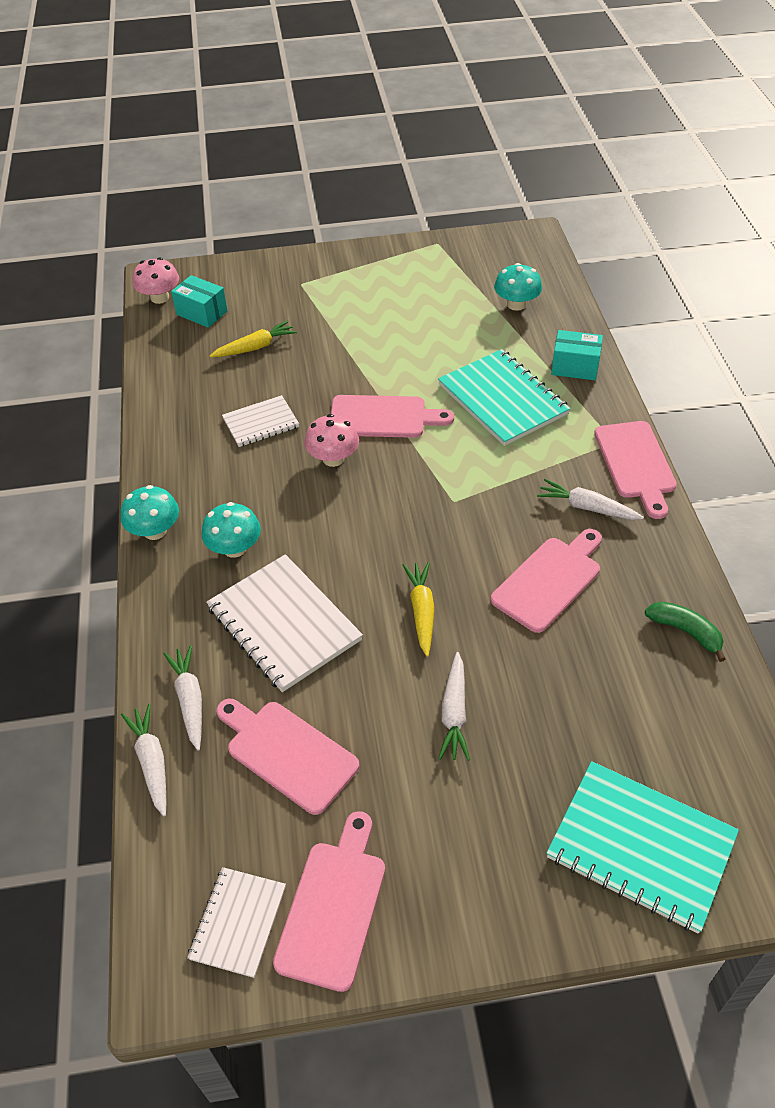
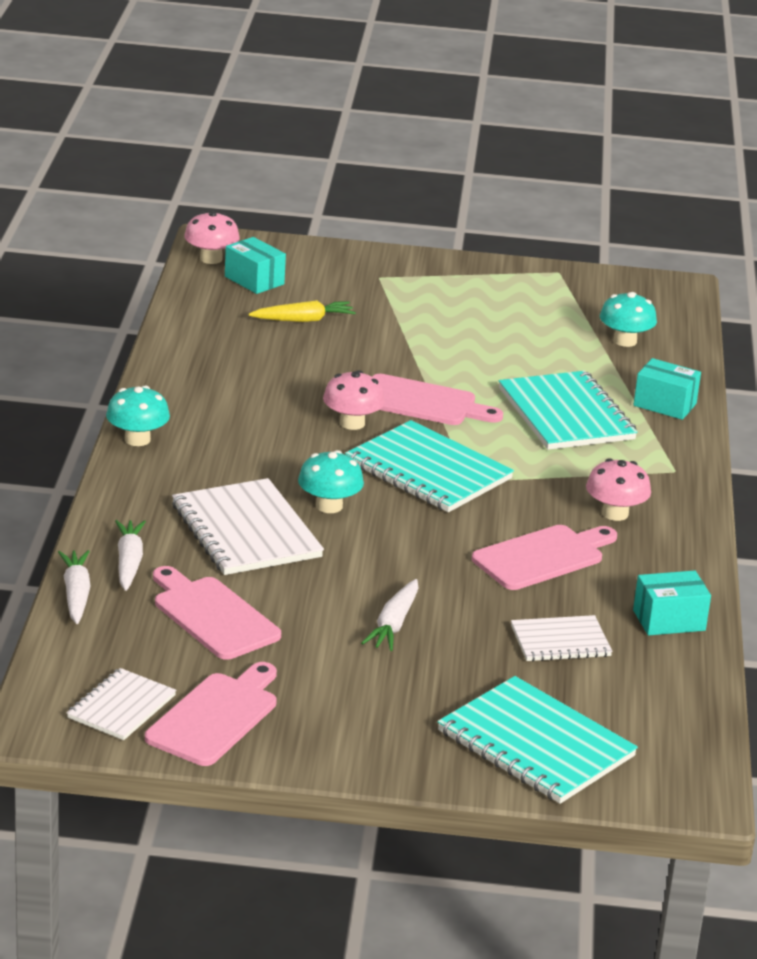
camera: 10 degrees right, 20 degrees down
(234, 548) = (217, 468): turquoise mushroom -> turquoise mushroom (329, 506)
(261, 423) = (284, 381): white notebook -> white notebook (560, 641)
(415, 499) = (428, 471): none -> turquoise notebook
(422, 611) = (394, 551): yellow carrot -> none
(587, 507) = (615, 513): white carrot -> pink mushroom
(635, 464) = (689, 492): pink cutting board -> none
(685, 632) = (669, 620): green banana -> turquoise box

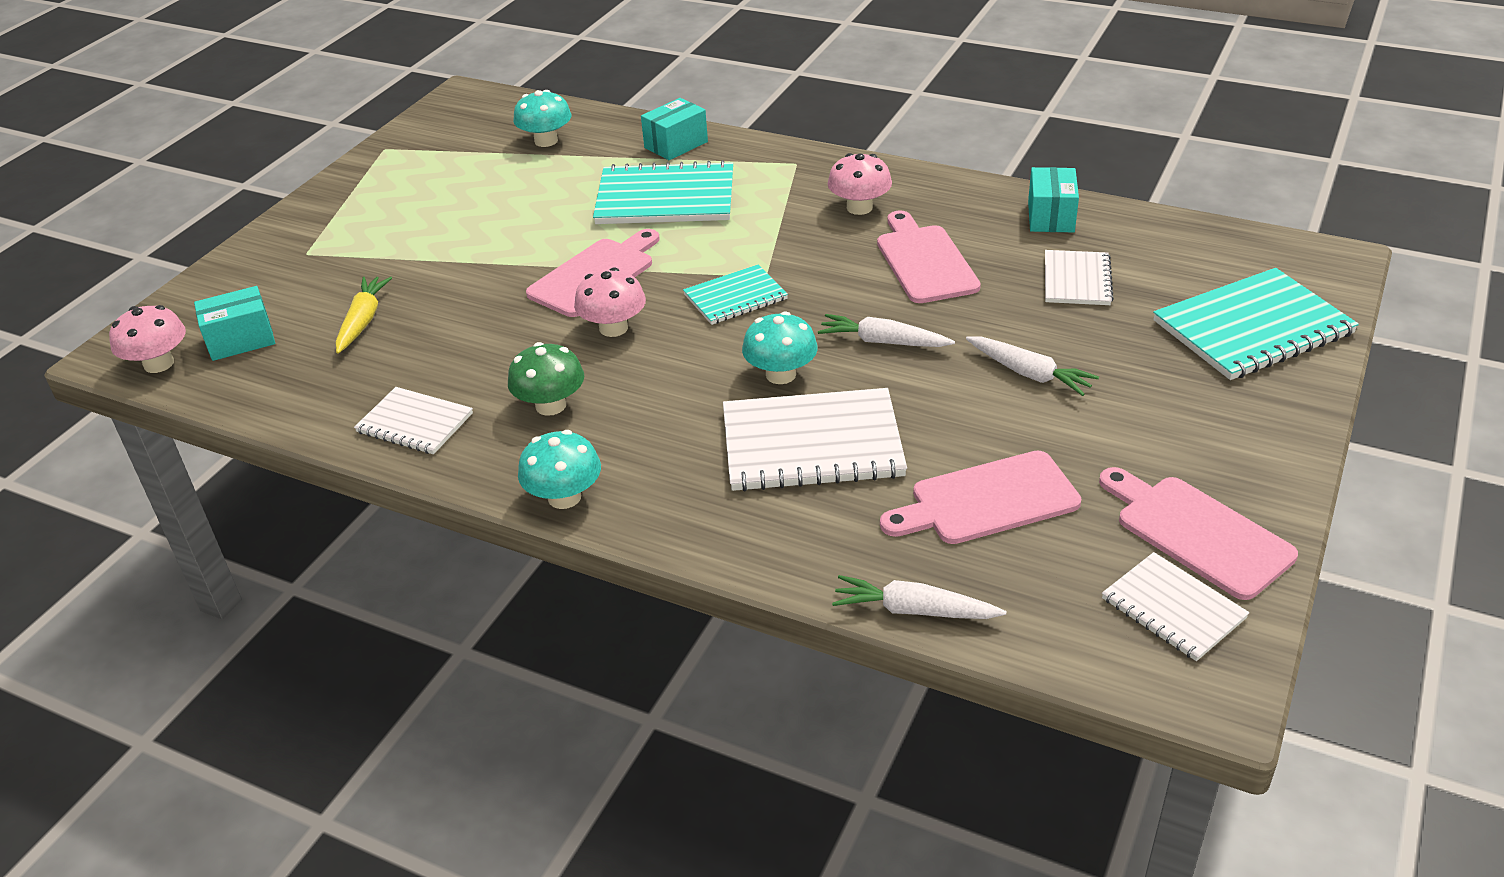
camera: 65 degrees left, 10 degrees up
(129, 562) = (852, 551): white carrot -> white carrot (883, 342)
(192, 367) = (414, 423): none -> white notebook
(239, 415) = (551, 405): none -> green mushroom
(428, 471) = (735, 297): turquoise notebook -> turquoise notebook, size x0.58

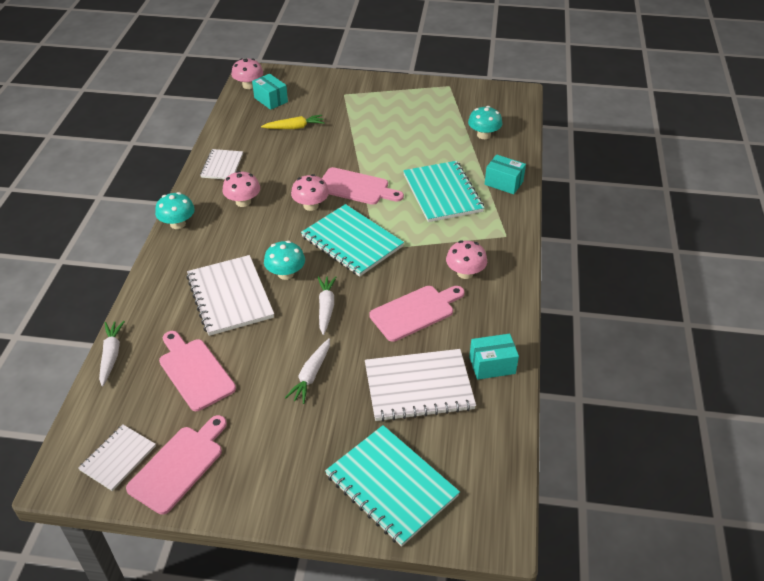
camera: 70 degrees right, 5 degrees up
(551, 405) = (243, 202): green mushroom -> pink mushroom
(735, 297) = (352, 242): turquoise notebook -> turquoise notebook, size x1.73
(1077, 280) = (418, 387): white notebook -> white notebook, size x1.73

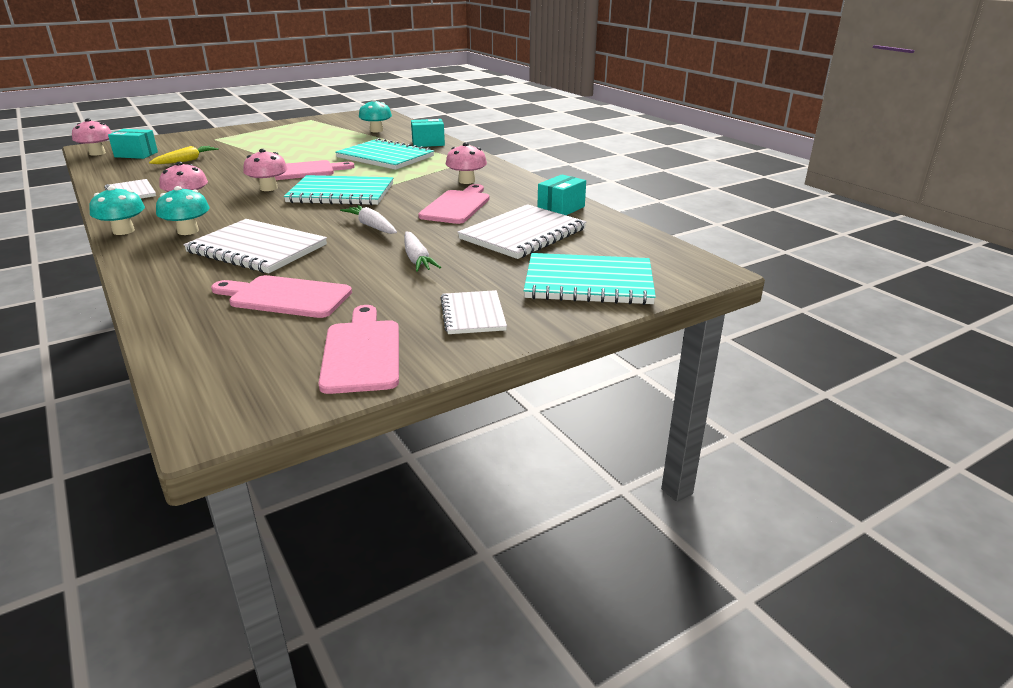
camera: 40 degrees left, 15 degrees down
(111, 356) = (156, 323): white carrot -> none
(118, 458) = (275, 378): white notebook -> white notebook (473, 314)
(286, 273) = (300, 222): turquoise mushroom -> turquoise mushroom (188, 231)

